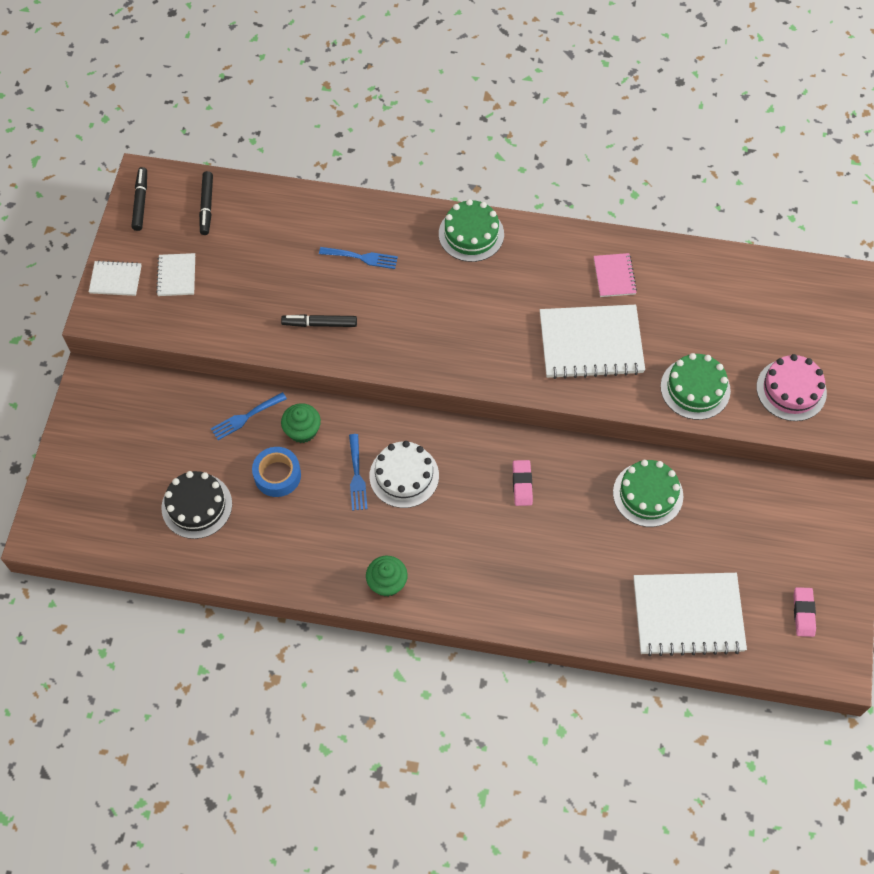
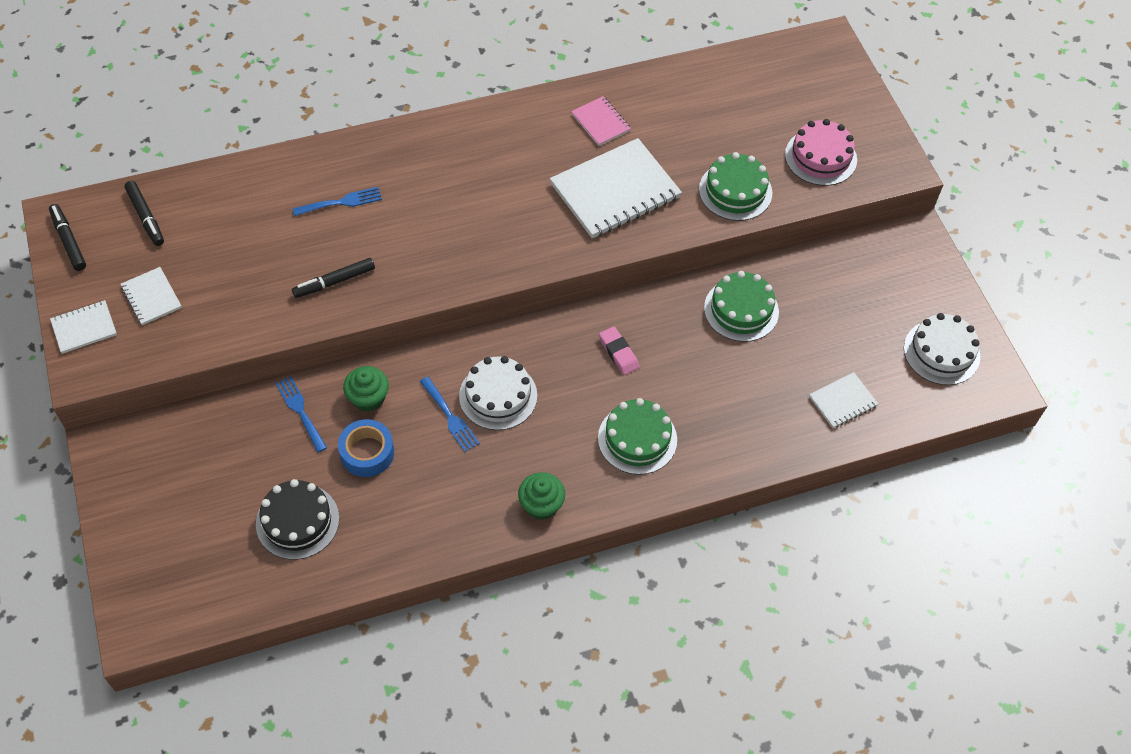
camera: 30 degrees left, 5 degrees down
(246, 417) = (300, 411): blue fork -> blue fork turned 120 degrees clockwise
(471, 234) = (439, 138): green cake -> green cake (637, 439)
(688, 615) = (842, 401): white notebook -> white notebook, size x0.49
(803, 613) = (941, 352): pink eraser -> white cake

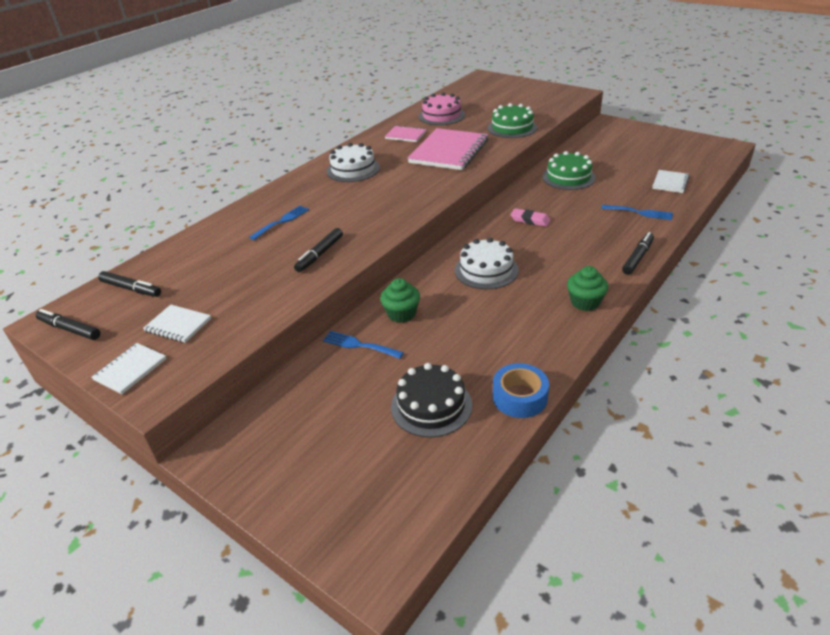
camera: 30 degrees left, 20 degrees down
(367, 453) = (436, 340): blue tape -> blue tape (519, 397)
(450, 417) = (469, 294): blue fork -> blue fork (640, 212)
(615, 191) = (449, 151): white notebook -> pink notebook
(637, 439) = (594, 246): green cake -> none
(660, 486) = (638, 257): none -> black marker
(820, 157) = (535, 104): pink cake -> pink cake (441, 116)
(941, 352) = (683, 148): white cake -> white cake (353, 169)

